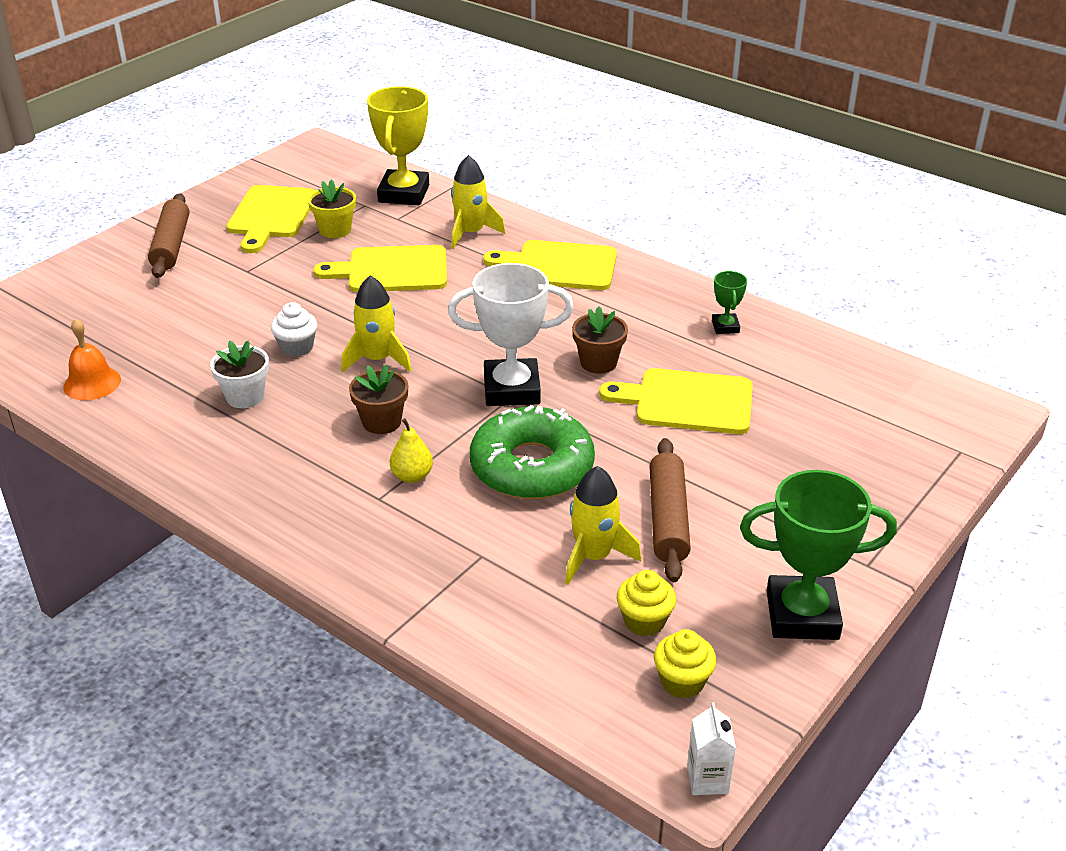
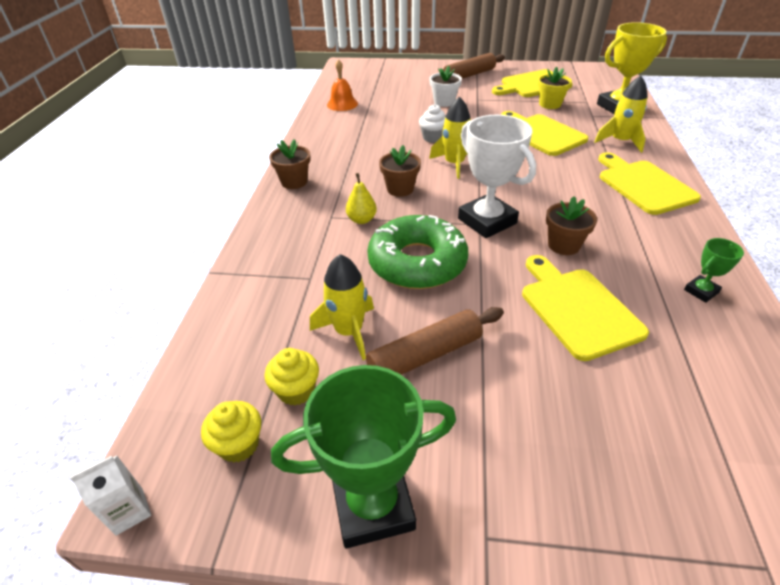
camera: 60 degrees right, 5 degrees up
(245, 396) = (375, 142): white flower pot -> white flower pot (444, 102)
(259, 502) = (294, 182): none -> brown flower pot
(802, 615) = (373, 504): green trophy -> green trophy turned 75 degrees counterclockwise

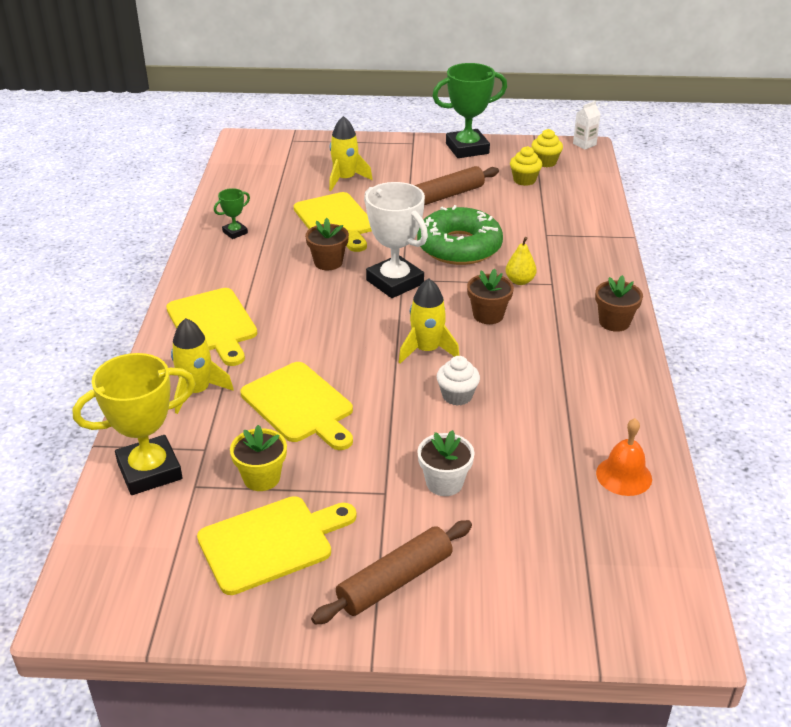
camera: 175 degrees right, 5 degrees down
(349, 331) = (502, 205): yellow rocket -> yellow rocket (345, 179)

